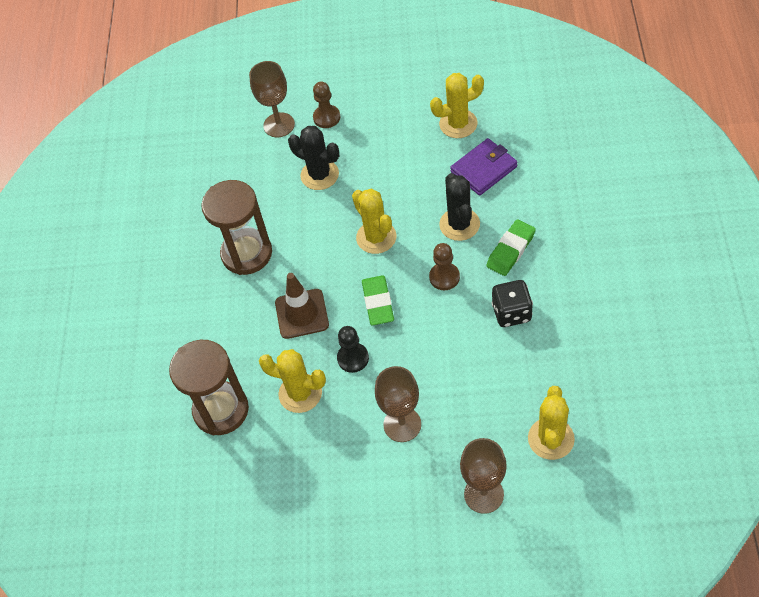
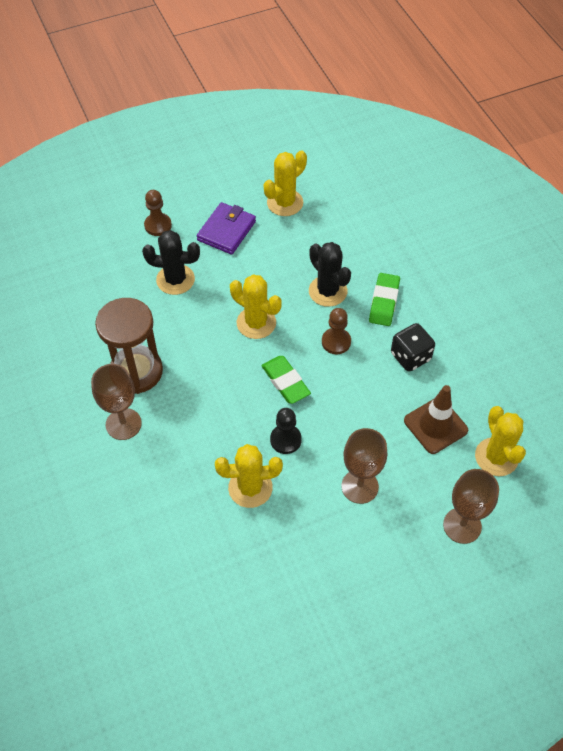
camera: 30 degrees left, 0 degrees up
(221, 410) = (179, 528): brown hourglass -> none
(279, 125) = (113, 243): brown goblet -> brown goblet (123, 424)
(302, 314) = (217, 413): brown traffic cone -> brown traffic cone (435, 425)
(484, 169) = (327, 237): purple wallet -> purple wallet (226, 231)

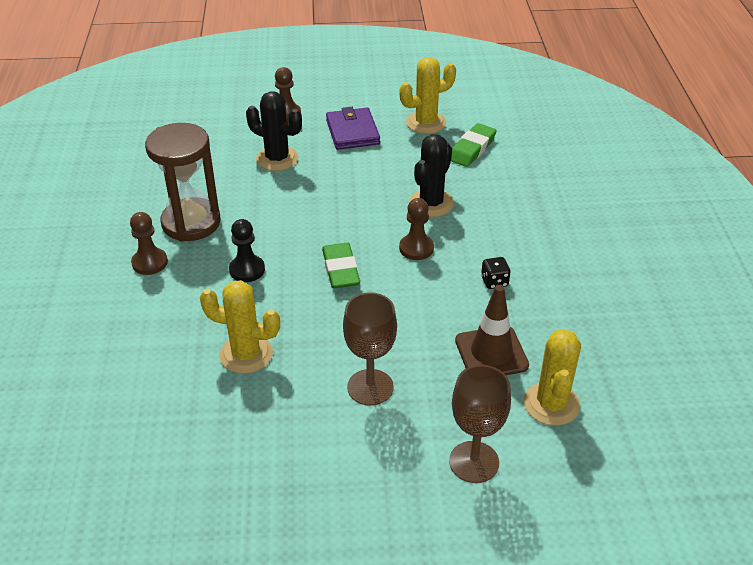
camera: 20 degrees right, 15 degrees down
(123, 424) = (150, 263): brown goblet -> brown pawn
(226, 231) = (352, 132): purple wallet -> purple wallet turned 60 degrees counterclockwise
(256, 323) = (339, 212): yellow cactus -> none
(285, 440) = (311, 321): black pawn -> black pawn (247, 270)
(327, 291) = (431, 203): black cactus -> black cactus turned 45 degrees clockwise
(384, 302) = (489, 226): green eraser -> green eraser (472, 149)
(410, 357) = (494, 282): black dice -> black dice, size x0.60

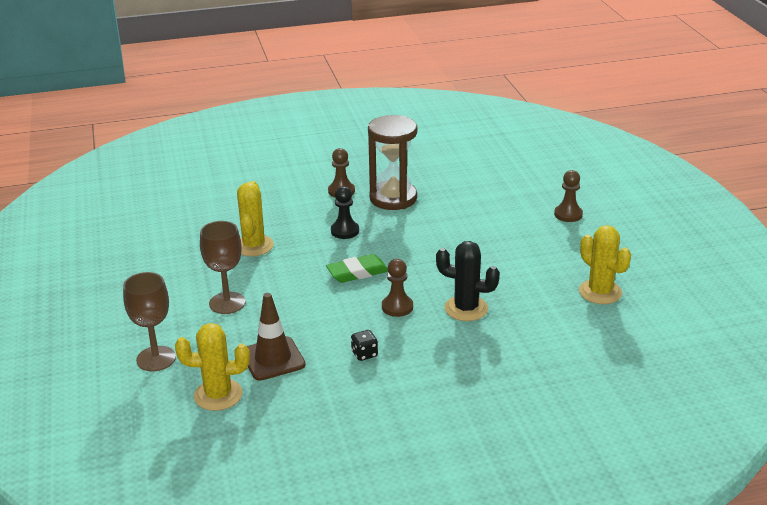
camera: 80 degrees right, 10 degrees down
(277, 159) = (495, 221): black cactus -> none
(352, 132) = (558, 252): purple wallet -> none
(472, 149) = (569, 325): green eraser -> none

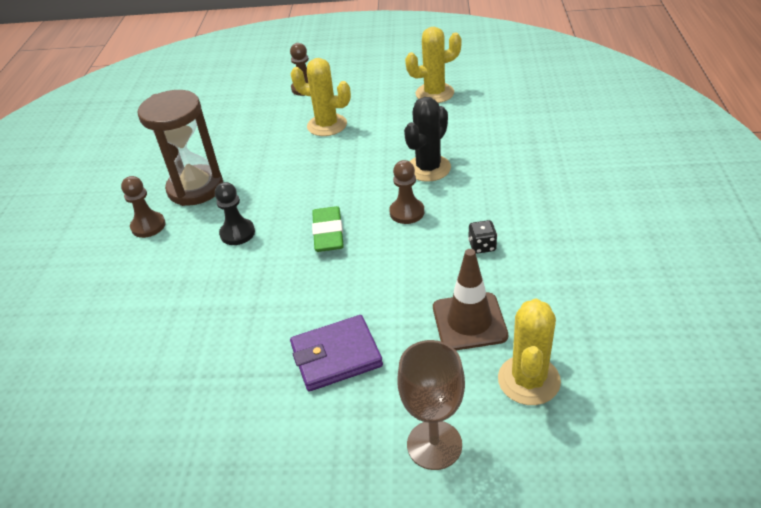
camera: 70 degrees left, 10 degrees up
(227, 303) = (336, 356): brown goblet -> purple wallet
(253, 246) = (218, 318): yellow cactus -> yellow cactus (327, 125)

